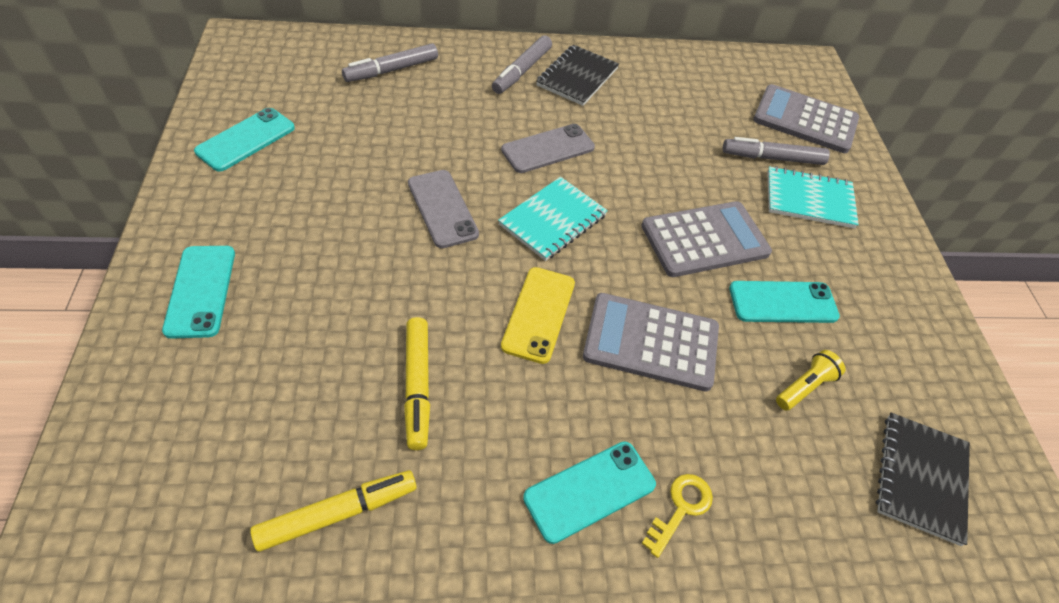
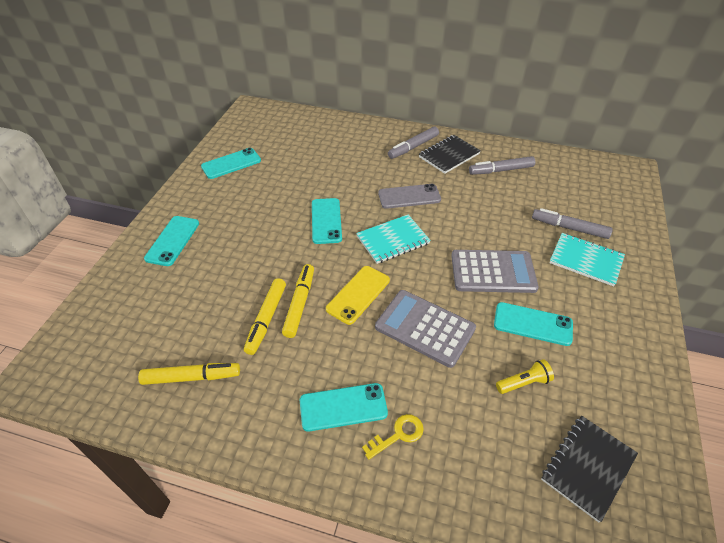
camera: 25 degrees right, 5 degrees down
(391, 70) = (331, 136): grey marker -> grey marker (501, 170)
(442, 208) = (326, 221): grey phone -> turquoise phone
(458, 349) = (299, 304): none -> yellow marker
(805, 120) = (607, 206): grey calculator -> none

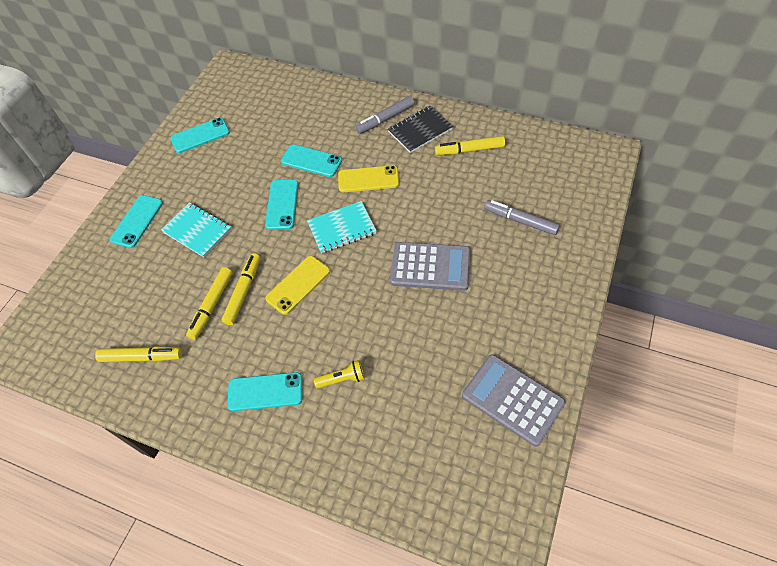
camera: 10 degrees right, 10 degrees up
(398, 435) = (307, 419): yellow key -> none
(409, 196) = (368, 179): grey phone -> yellow phone
(425, 328) = (352, 321): grey calculator -> grey calculator (512, 399)
(501, 170) = (469, 150): grey marker -> yellow marker
(523, 383) = (429, 379): yellow flashlight -> yellow flashlight (342, 379)
(532, 324) = (453, 322): turquoise phone -> turquoise phone (311, 161)
(586, 260) = (525, 258): turquoise notebook -> turquoise notebook (197, 231)
(588, 467) = (463, 458): black notebook -> none

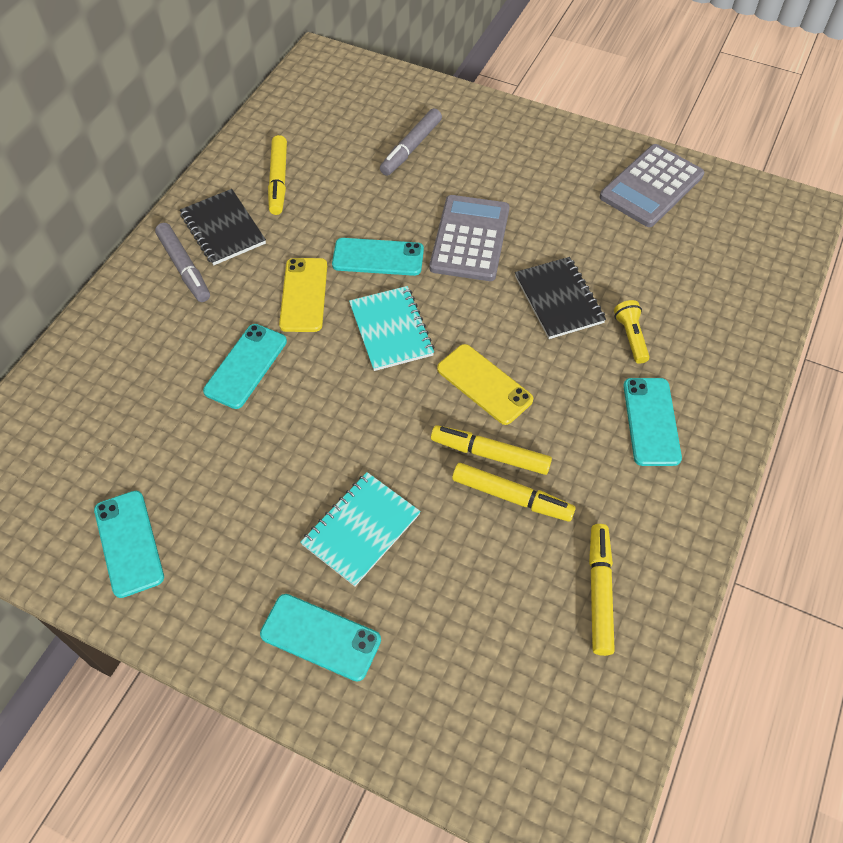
camera: 90 degrees left, 0 degrees up
(282, 204) = (329, 406): turquoise phone -> turquoise phone (378, 257)
(375, 328) = (559, 299): none -> black notebook

